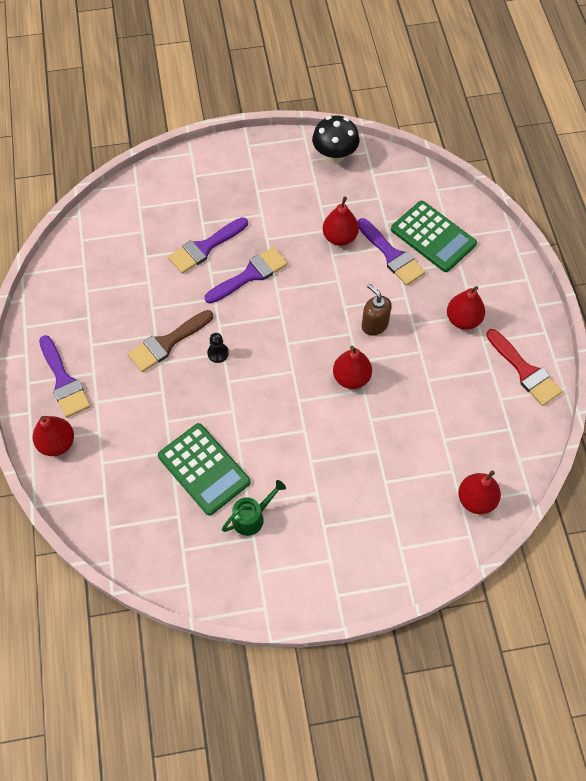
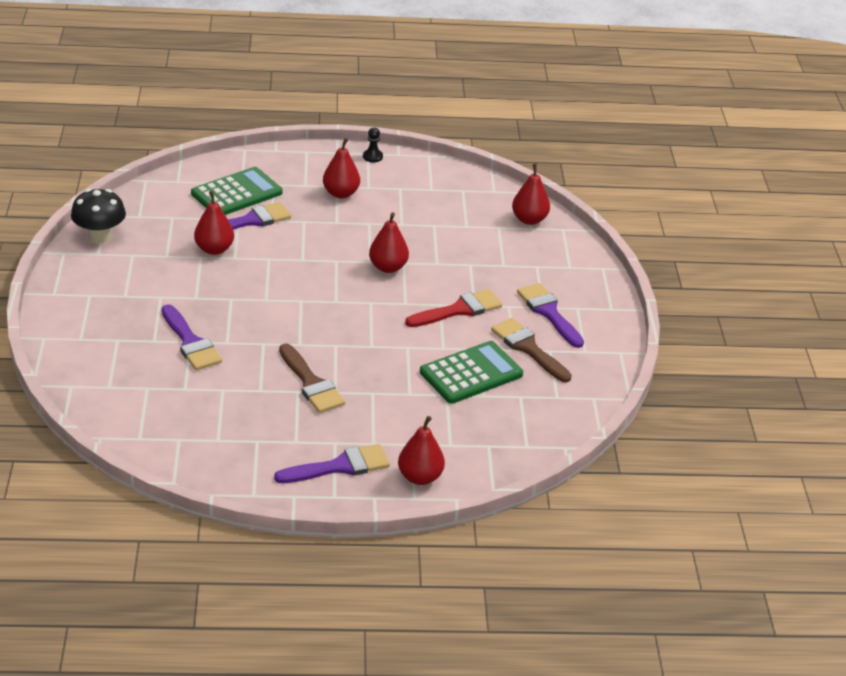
camera: 85 degrees left, 25 degrees down
(218, 353) = (335, 349): black pawn -> black pawn (372, 157)
(250, 275) = (240, 314): purple brush -> purple brush (549, 312)
(252, 517) = (528, 348): green watering can -> brown brush
(374, 325) = (330, 244): brown soap dispenser -> none
(525, 371) = (406, 171): red brush -> red brush (459, 310)

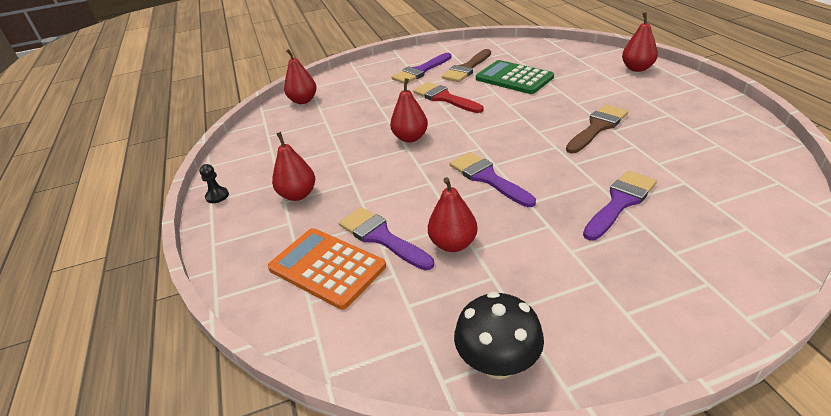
camera: 100 degrees left, 0 degrees up
(237, 193) = (327, 267): green calculator -> orange calculator
(340, 466) = (668, 93): purple brush -> purple brush (487, 178)

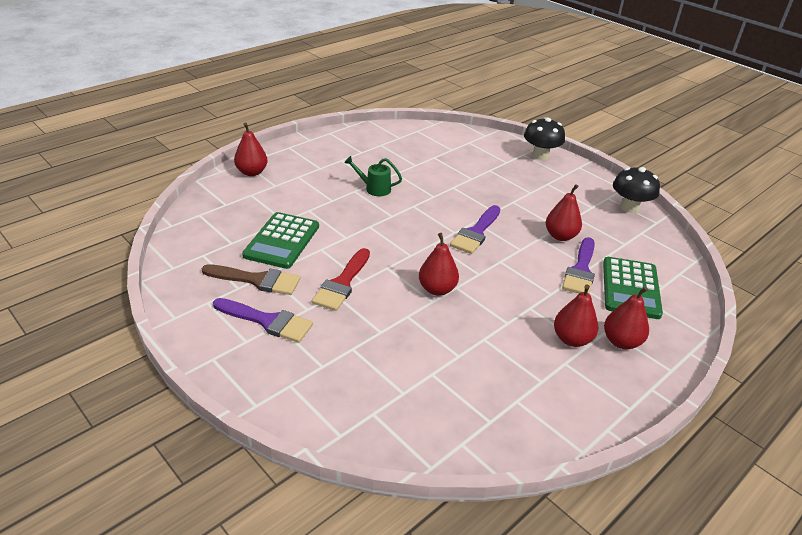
camera: 120 degrees left, 0 degrees up
(217, 196) = (619, 406): black pawn -> none
(303, 101) = (385, 424): red pear -> red pear (621, 342)
(327, 267) = (630, 288): orange calculator -> green calculator
(597, 127) = (374, 188): brown brush -> green watering can
(620, 202) = (470, 177): purple brush -> none
(706, 307) = (540, 155): none -> black mushroom

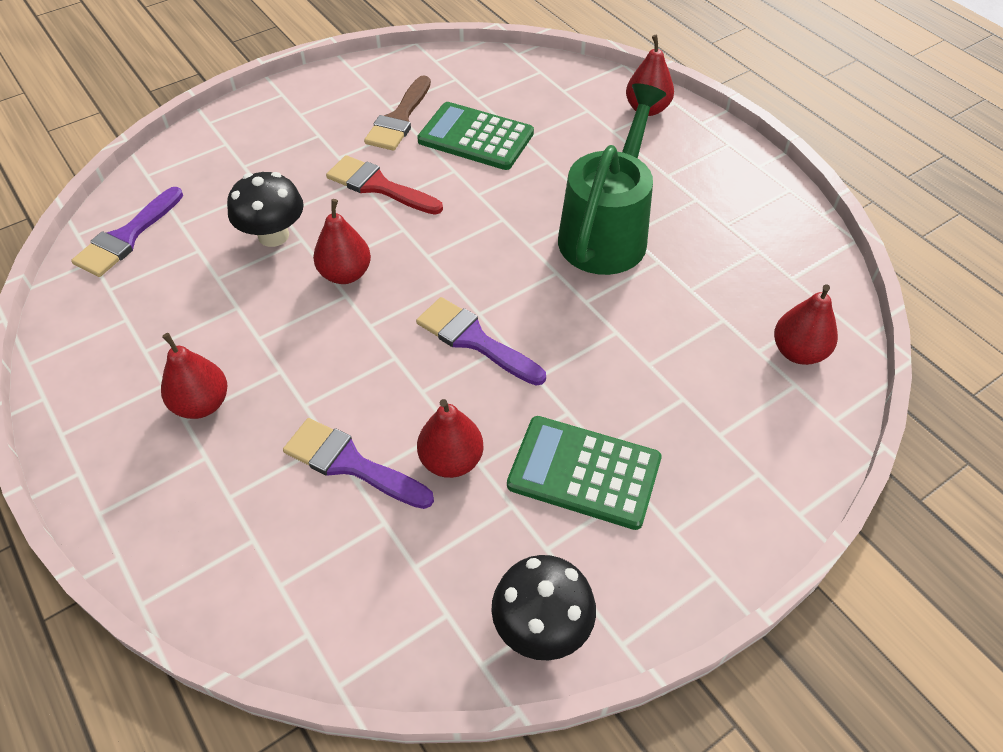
camera: 100 degrees right, 15 degrees up
(267, 321) = (326, 127): purple brush -> purple brush (126, 237)
(374, 188) = (607, 231): green watering can -> green watering can, size x2.19
(540, 155) = (757, 507): black mushroom -> black mushroom (273, 235)
(621, 342) = (175, 466): red pear -> red pear (798, 352)
(630, 288) = (288, 526): green calculator -> green calculator (584, 472)

